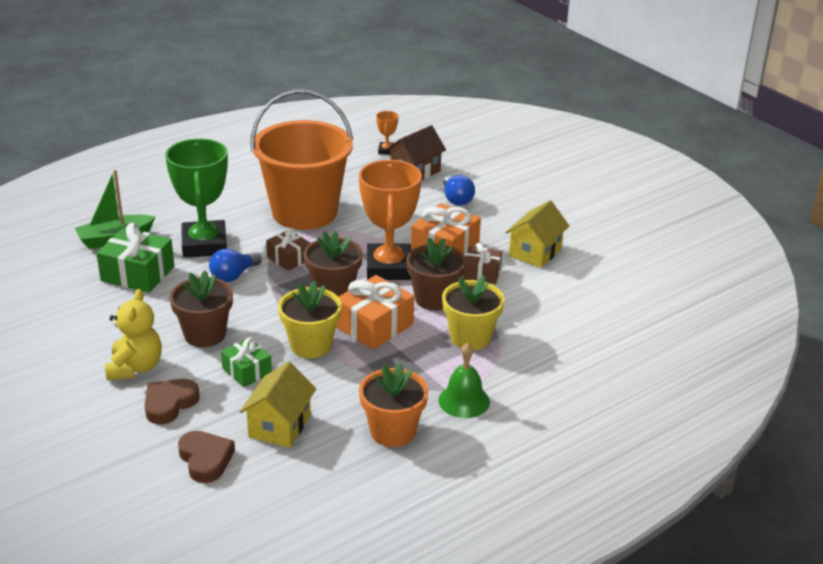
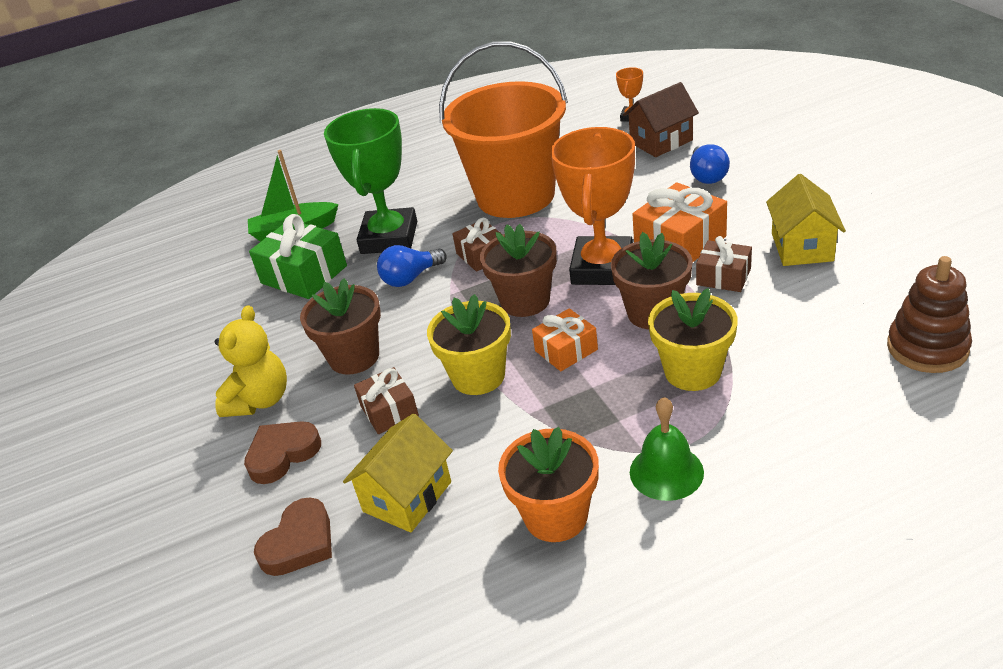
camera: 20 degrees right, 5 degrees up
(205, 459) = (299, 543): brown heart -> brown heart turned 45 degrees clockwise
(247, 371) = (389, 411): green gift -> brown gift
(374, 326) = (566, 350): orange gift -> orange gift, size x0.61
(535, 252) = (802, 247): yellow house -> yellow house turned 45 degrees counterclockwise
(626, 318) = (927, 348): none -> brown stacking toy

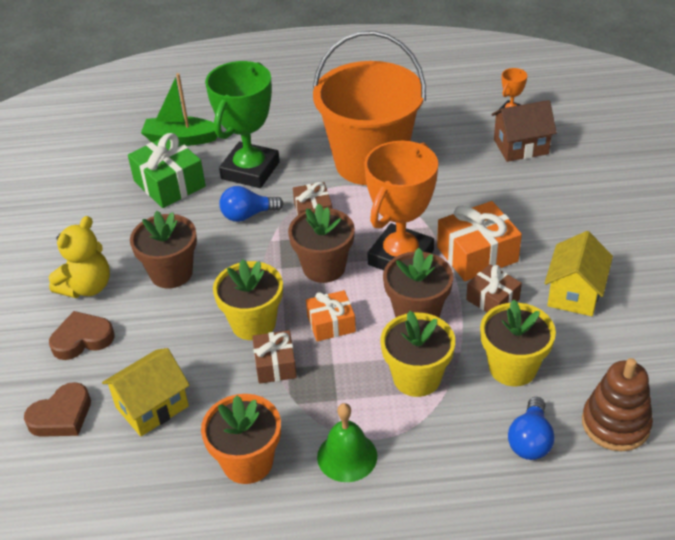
camera: 15 degrees right, 5 degrees up
(389, 411) = (174, 330): brown gift -> brown gift (275, 365)
(707, 176) = (539, 195): blue light bulb -> blue light bulb (530, 440)
(786, 330) = (512, 367): none -> yellow flower pot

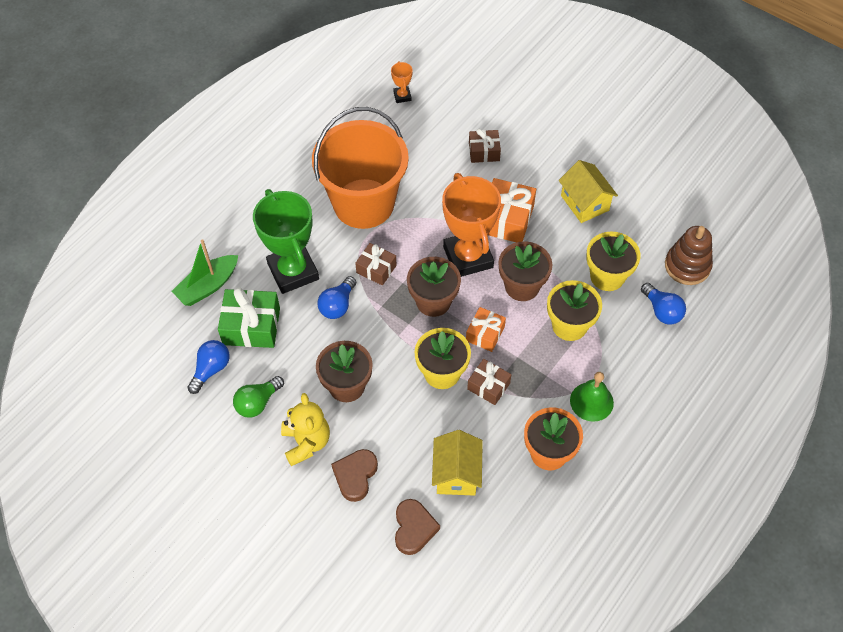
camera: 50 degrees left, 15 degrees up
(98, 234) = (258, 403): none -> green light bulb
(103, 190) = (211, 369): none -> blue light bulb
(492, 299) = (549, 243): brown gift -> brown gift (484, 152)
(521, 146) = (440, 120): brown house -> none

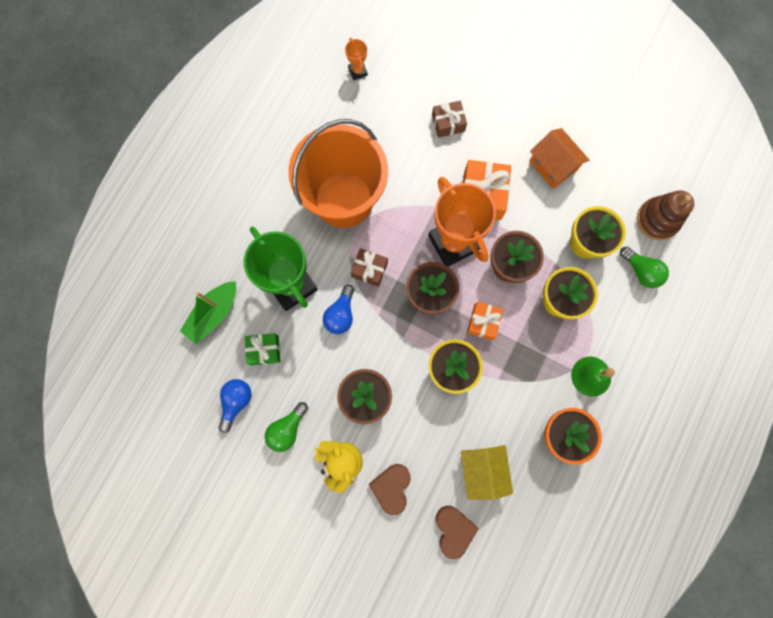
camera: 10 degrees left, 20 degrees up
(251, 326) = (264, 350): green gift -> green gift, size x0.61
(488, 386) = (495, 376): brown gift -> none
(584, 203) = (552, 166): yellow house -> orange house
(662, 311) = (641, 271): blue light bulb -> green light bulb

